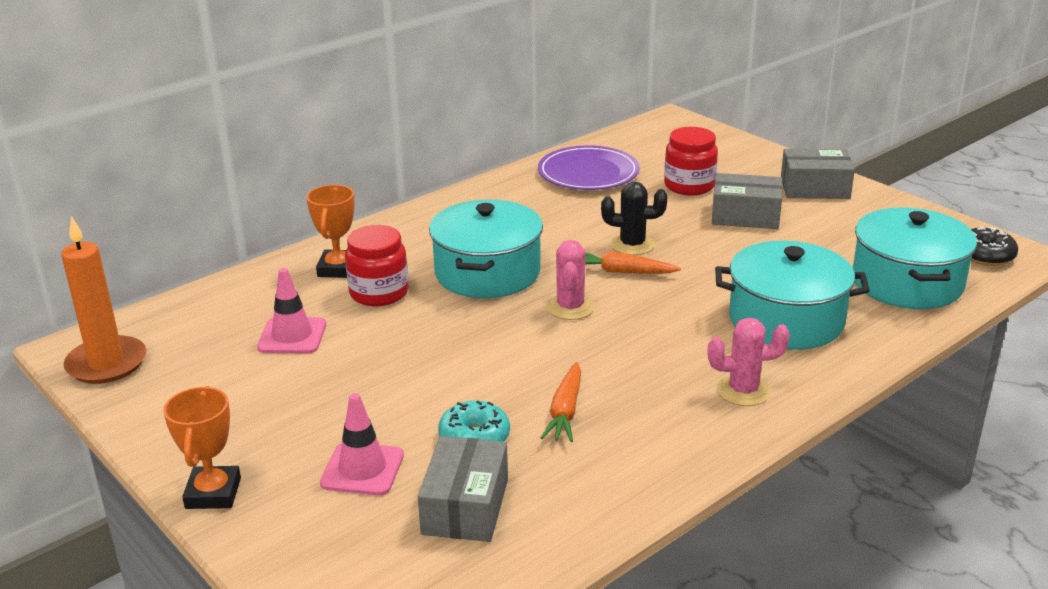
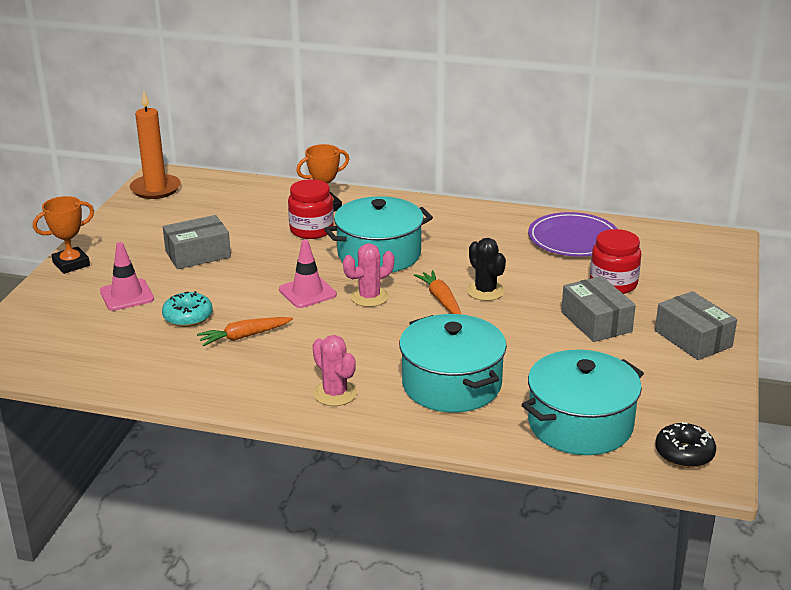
camera: 55 degrees right, 0 degrees up
(292, 336) = (235, 224): pink traffic cone -> pink traffic cone (307, 292)
(465, 506) = (120, 338): grey box -> grey box (198, 254)

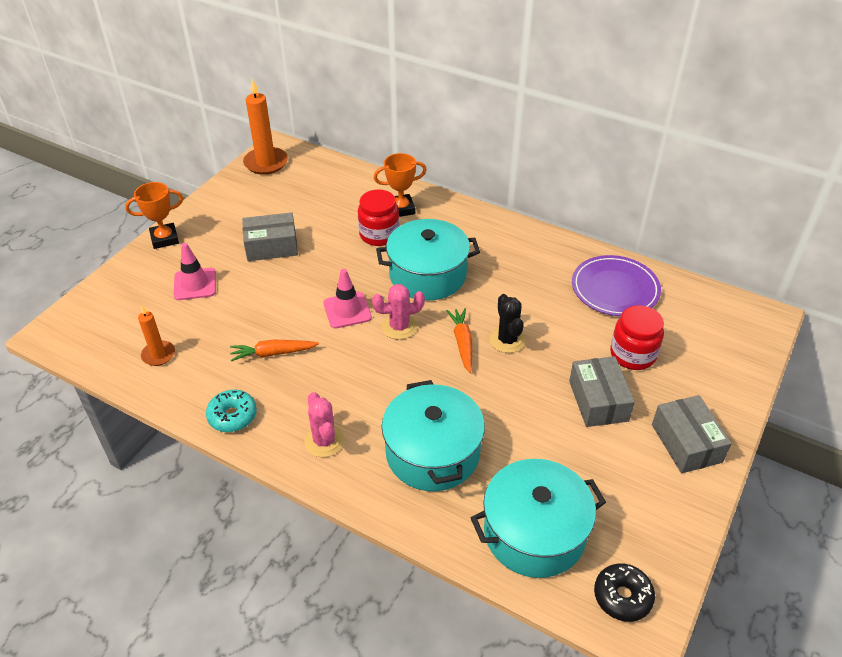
camera: 15 degrees right, 15 degrees up
(115, 356) = (158, 355): none -> orange candle
(188, 317) = (235, 320): turquoise donut -> turquoise donut (232, 416)

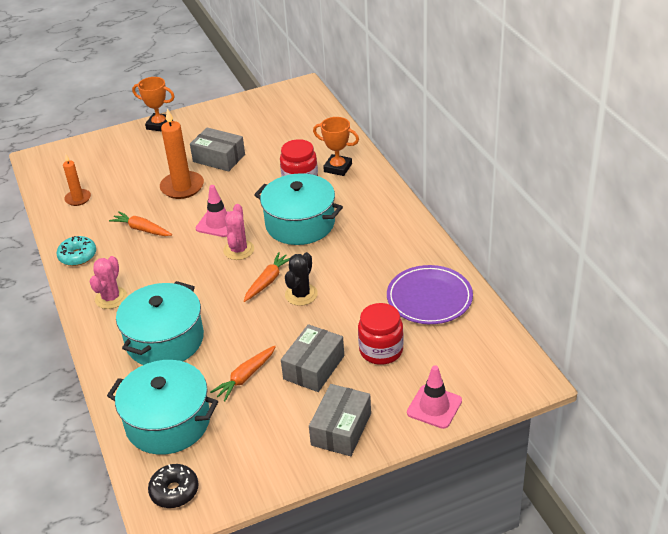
camera: 40 degrees right, 5 degrees down
(195, 284) = (145, 163): pink traffic cone -> pink traffic cone (434, 407)
(266, 163) = (281, 96): orange candle -> orange candle (182, 187)
(399, 327) = (238, 250): pink cactus -> pink cactus turned 75 degrees clockwise
(551, 445) = (245, 377): none -> orange carrot

